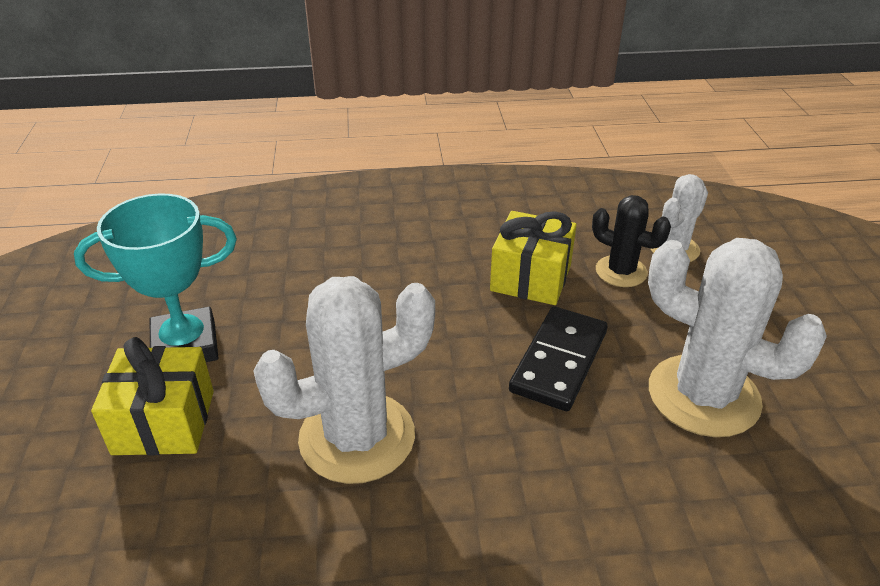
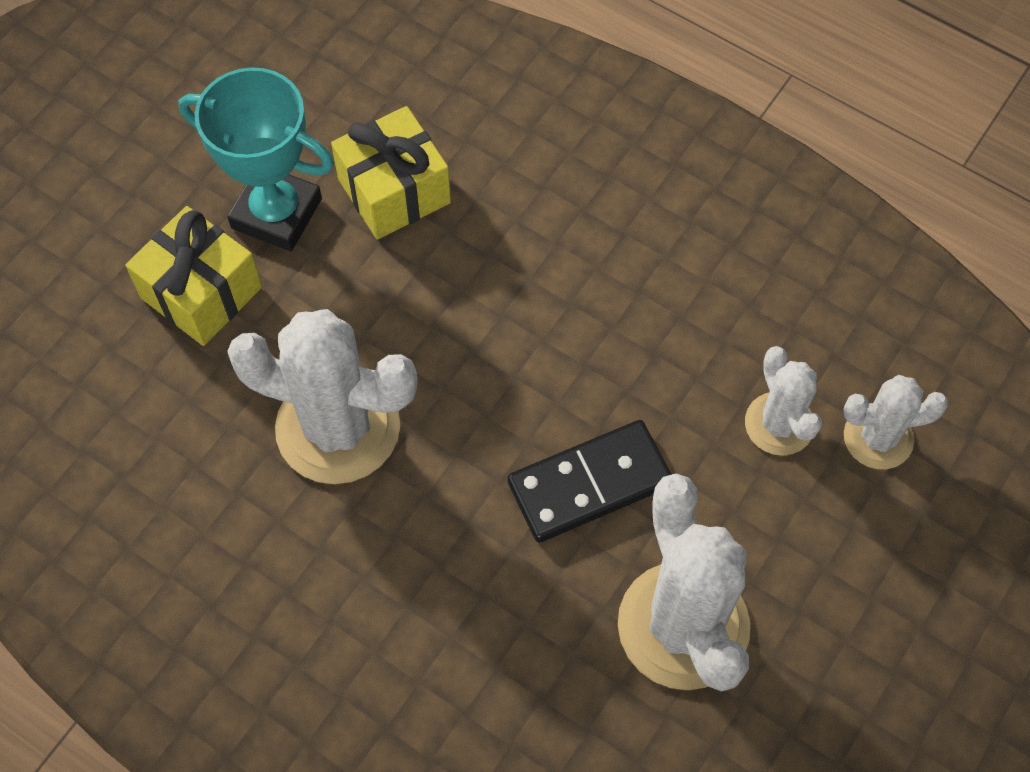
camera: 40 degrees right, 25 degrees up
(531, 278) = (672, 362): yellow gift -> yellow gift (394, 191)
(621, 271) = (779, 424): black cactus -> white cactus

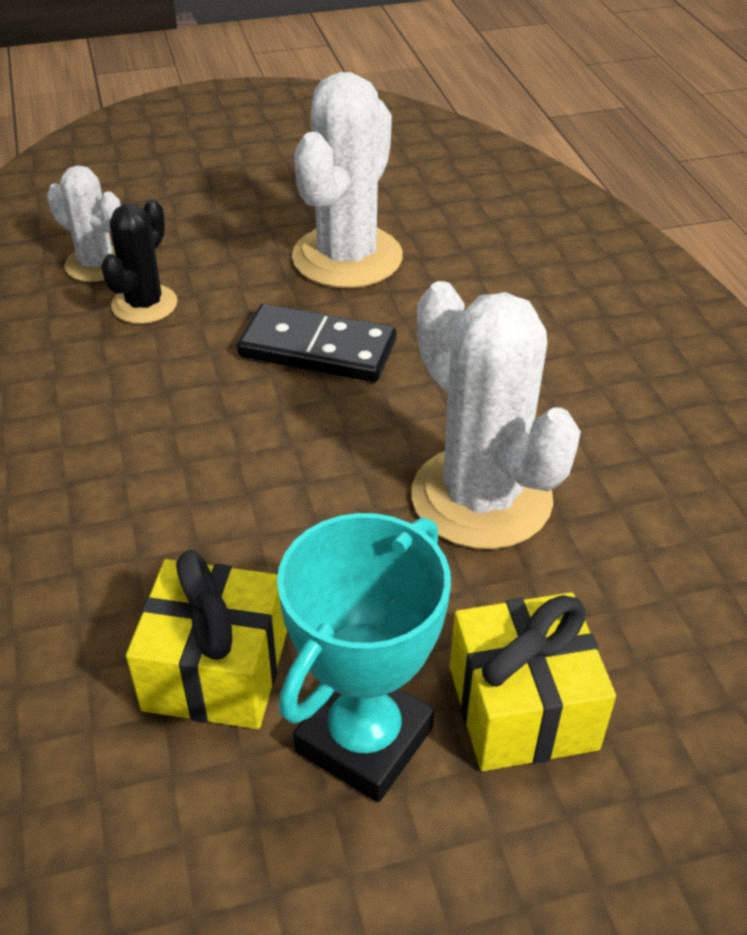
camera: 140 degrees left, 20 degrees down
(276, 213) = (364, 739): turquoise trophy -> turquoise trophy turned 60 degrees clockwise
(779, 424) = (144, 304): white cactus -> black cactus

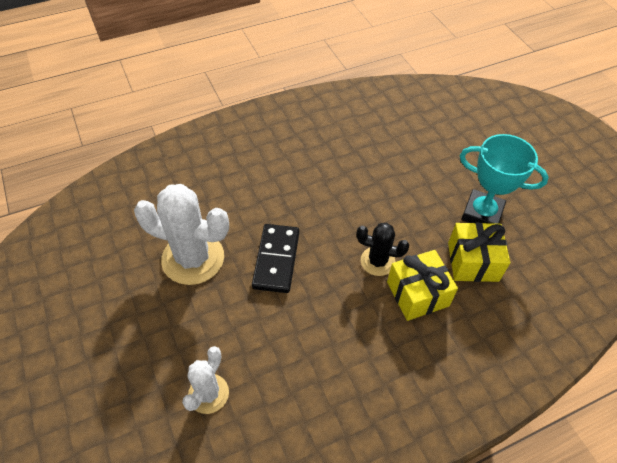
camera: 100 degrees left, 10 degrees up
(144, 304) = (248, 352): black cactus -> black cactus (377, 261)
(481, 498) = (362, 190): white cactus -> none
(522, 707) = (453, 174): yellow gift -> yellow gift (417, 294)

